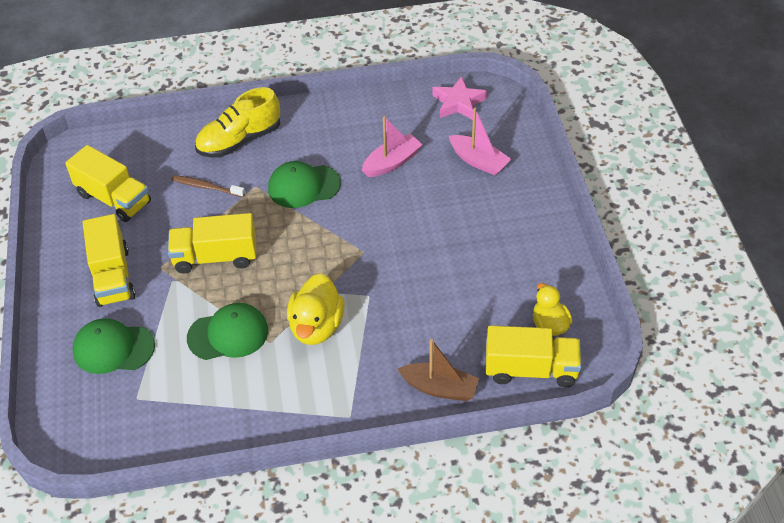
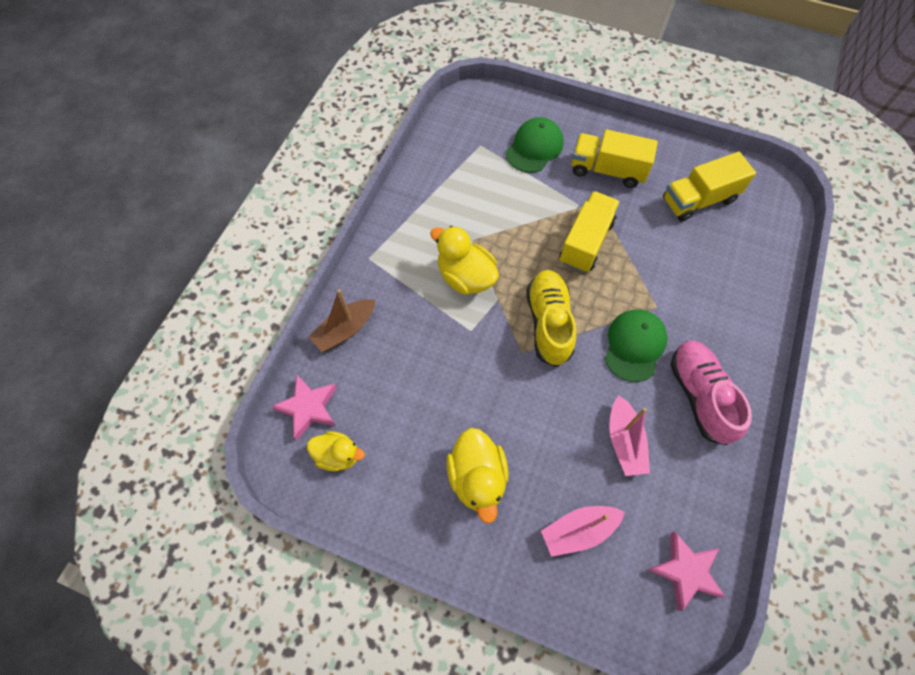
camera: 120 degrees right, 15 degrees up
(206, 187) = (677, 269): brown toothbrush -> none
(228, 334) = (499, 218): green cap -> none
(239, 140) = (729, 322): yellow shoe -> yellow shoe (548, 323)
(321, 136) = (699, 396): none -> pink shoe
(490, 230) = (477, 478): none -> yellow duck
(531, 369) = (309, 408): yellow truck -> pink star

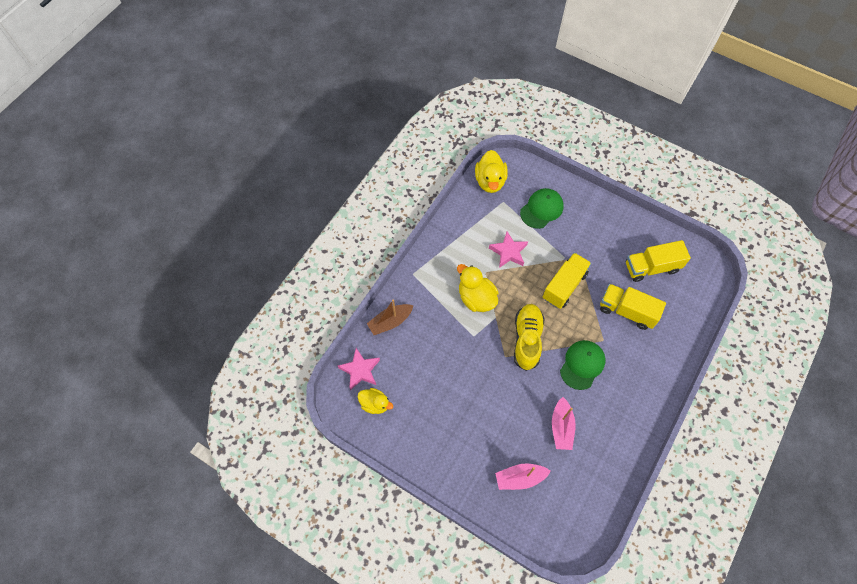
camera: 10 degrees right, 0 degrees up
(477, 478) = (461, 434): yellow duck -> yellow duck (490, 181)
(607, 170) = (590, 235): yellow truck -> yellow truck (627, 311)
(685, 571) = (582, 515): pink star -> pink star (508, 252)
(699, 396) = (618, 406): pink shoe -> none

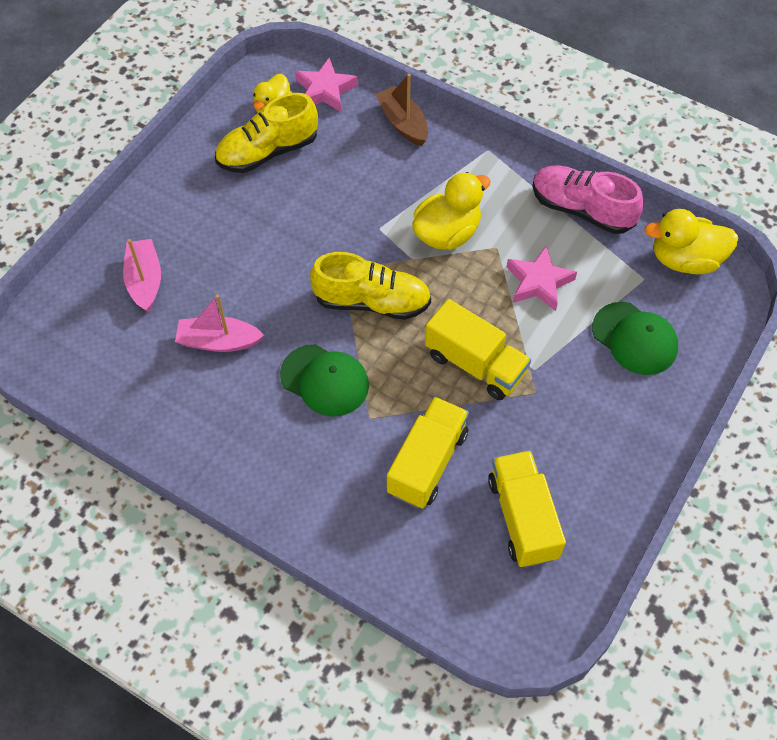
camera: 90 degrees right, 5 degrees down
(413, 405) = (268, 152): none -> yellow shoe
(457, 227) = (582, 209): none -> pink shoe

